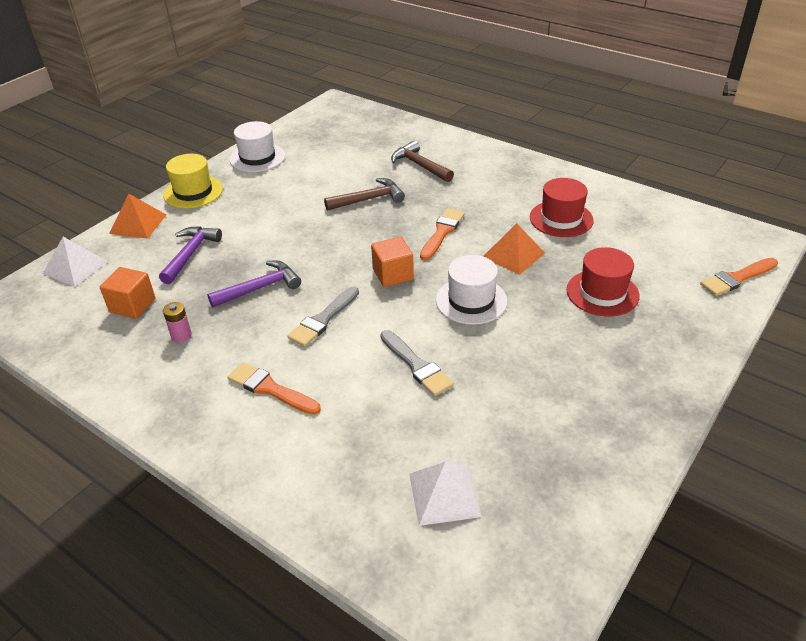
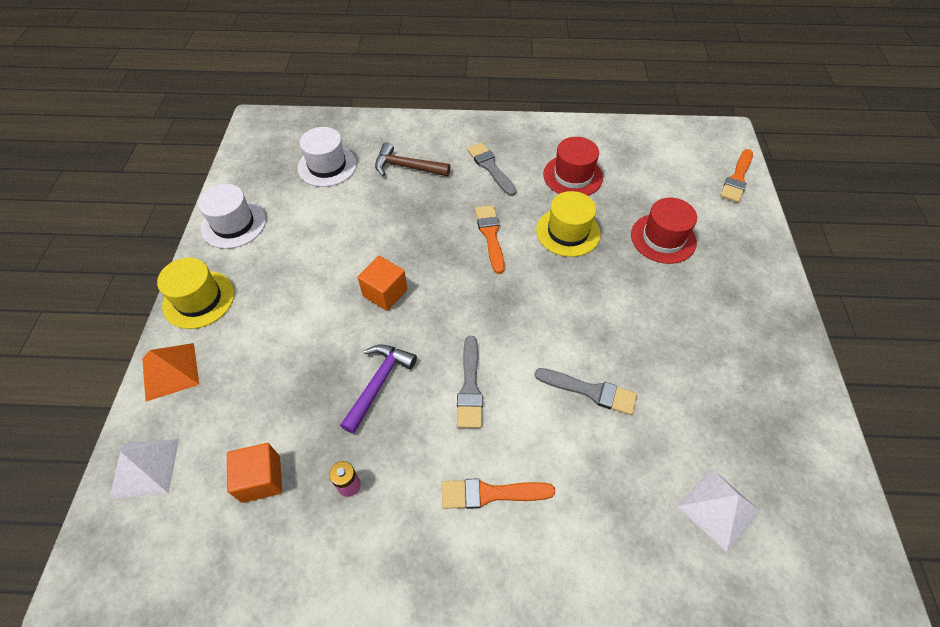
camera: 35 degrees left, 15 degrees up
(190, 254) = (268, 380): purple hammer -> none
(369, 199) = (393, 227): brown hammer -> none
(393, 274) = (487, 303): orange cube -> orange cube (385, 293)
(471, 300) = (575, 297): white hat -> white hat (327, 166)
(490, 188) = (490, 167): none -> grey brush
(513, 255) = (568, 232): orange pyramid -> yellow hat

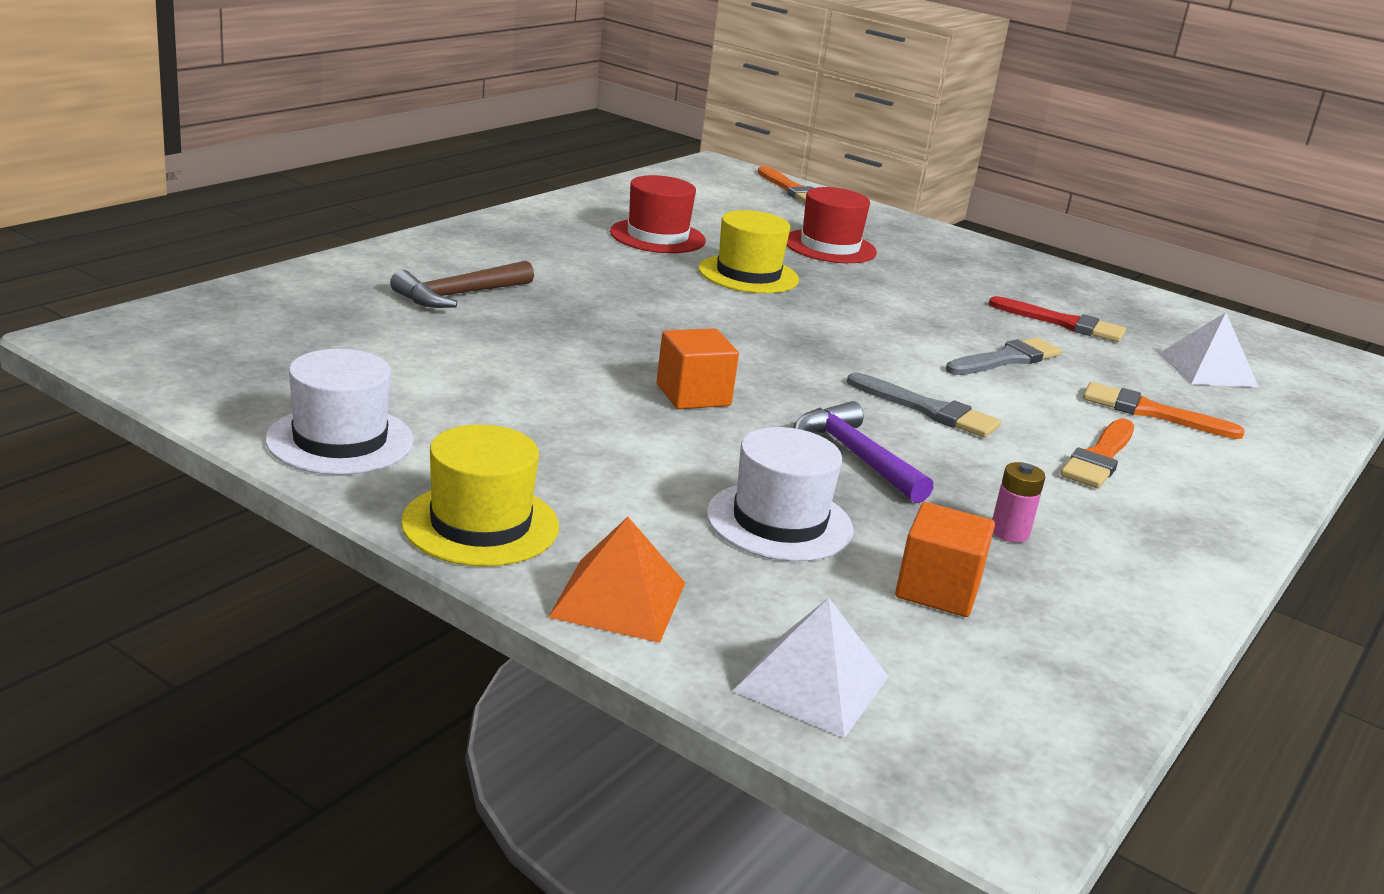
camera: 60 degrees left, 30 degrees down
(327, 166) = (342, 334): white hat -> white hat (779, 522)
(490, 167) = (559, 260): grey brush -> none
(490, 235) = (686, 307): orange brush -> orange brush (1151, 412)
(695, 395) = (1063, 323): none -> red brush

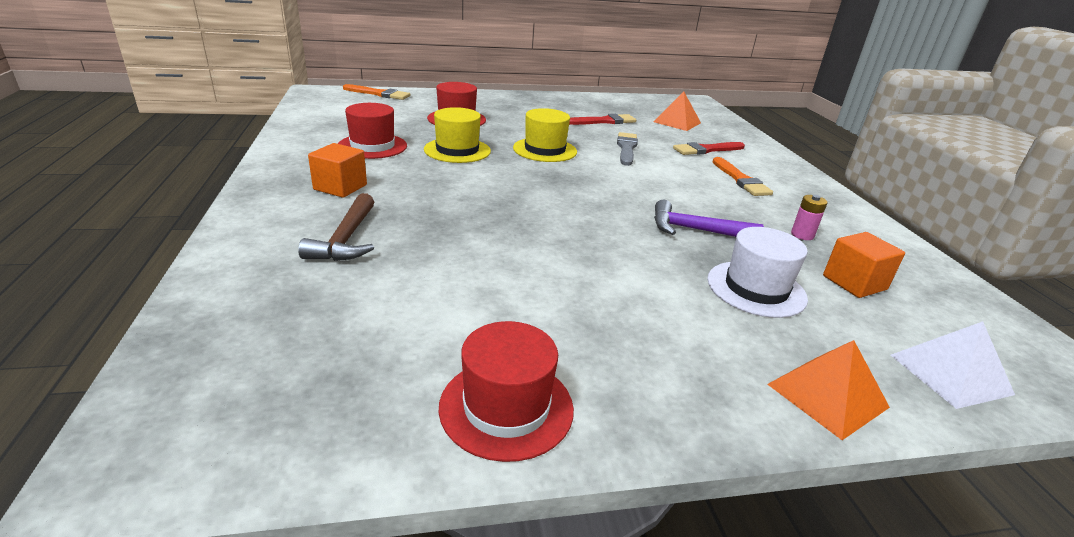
camera: 45 degrees left, 5 degrees up
(340, 440) = (506, 407): white hat -> red hat
(480, 524) = (693, 403): yellow hat -> yellow hat (545, 150)
(693, 395) = (582, 236): orange cube -> orange cube (340, 187)
(928, 410) = (661, 189): grey brush -> none
(1151, 412) = (706, 150): orange brush -> red brush
(1207, 370) = (677, 122): white pyramid -> orange pyramid

